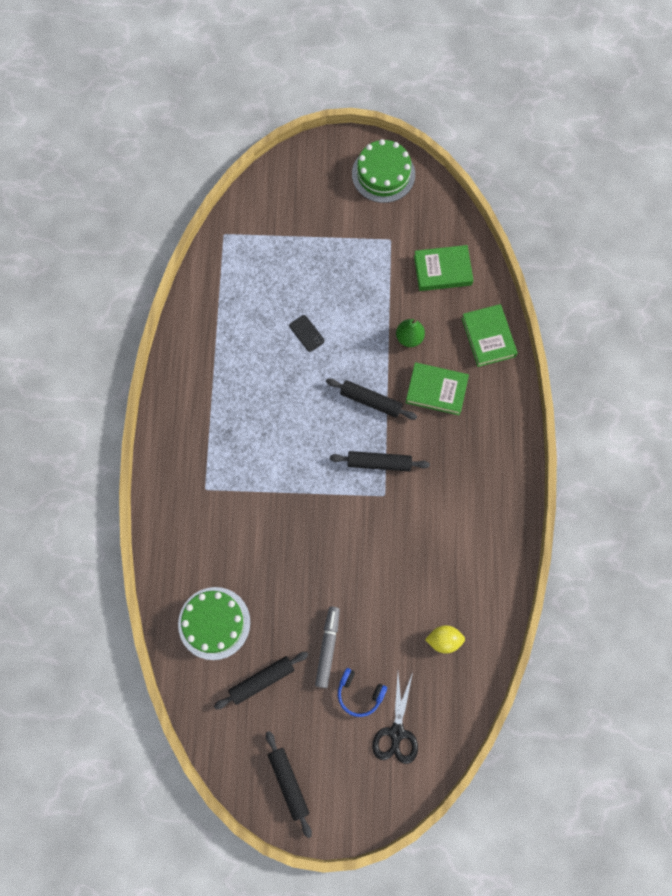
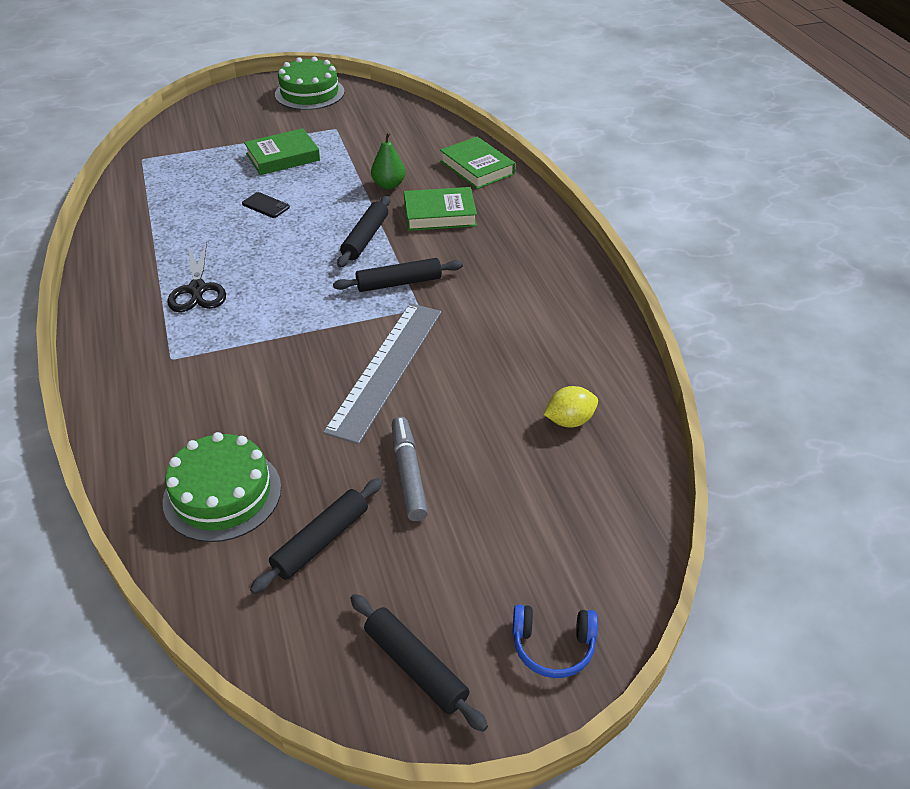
camera: 20 degrees left, 30 degrees down
(342, 550) = (386, 369): none -> grey ruler
(359, 693) = (480, 512): blue headphones -> blue headphones (553, 646)
(371, 401) = (365, 238): black rolling pin -> black rolling pin turned 75 degrees counterclockwise
(396, 733) = (559, 543): black scissors -> black scissors (197, 290)
(442, 270) = (402, 136): green book -> green book (283, 157)

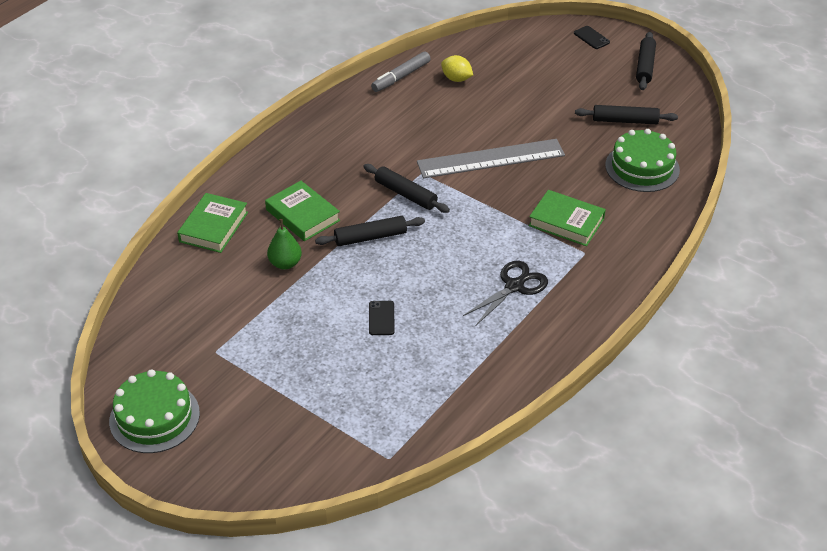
camera: 125 degrees left, 0 degrees up
(283, 157) = (298, 356): green book -> green book (566, 222)
(408, 474) = (554, 114): grey marker -> grey marker (401, 77)
(553, 646) = (591, 38): blue headphones -> black phone

